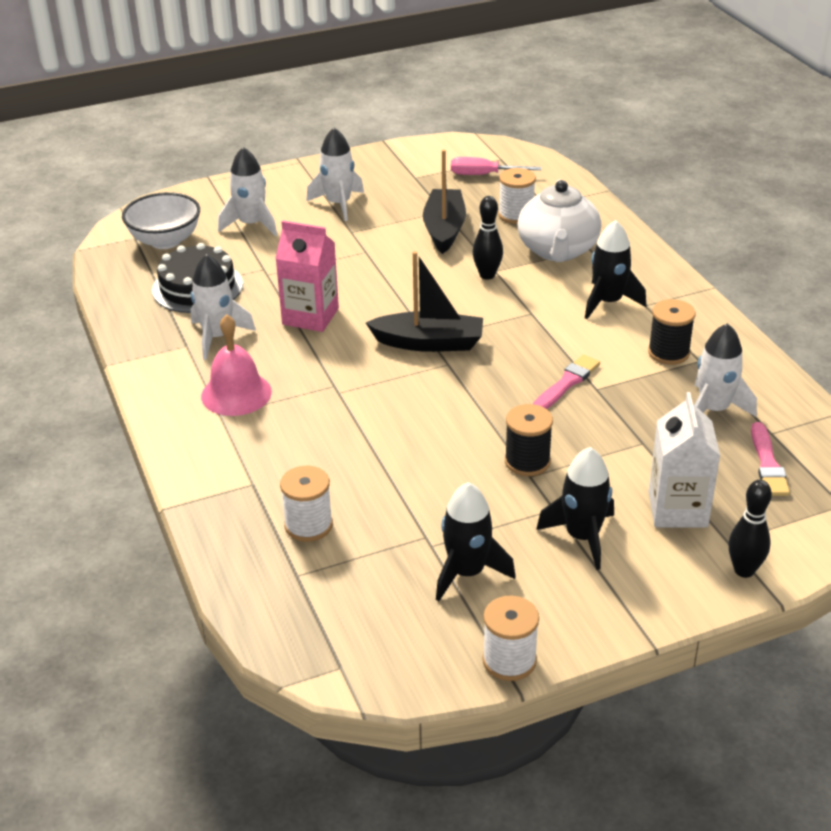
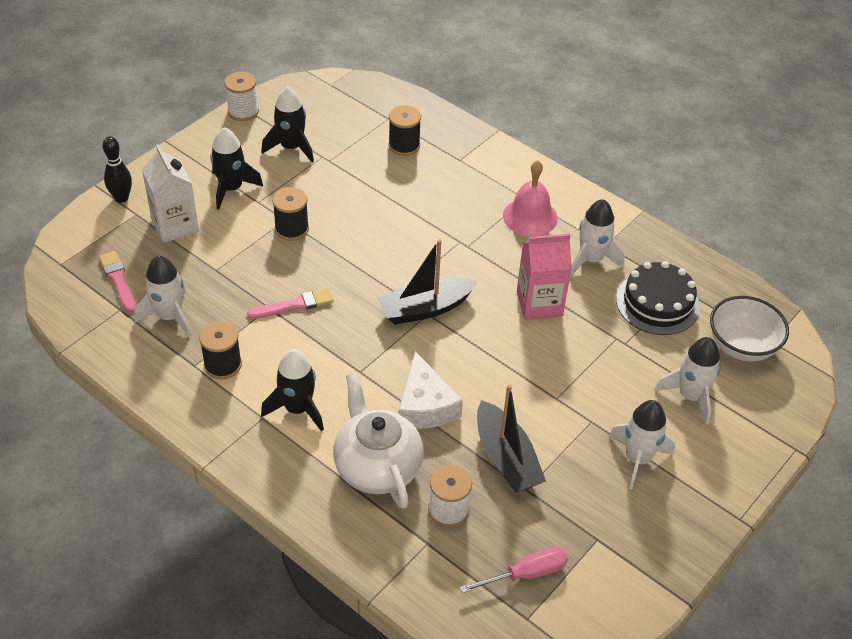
camera: 150 degrees right, 10 degrees up
(308, 525) = (404, 145): white spool -> black spool
(487, 275) = (425, 405): black bowling pin -> white cheese
(567, 383) = (294, 305): pink brush -> pink brush turned 120 degrees counterclockwise

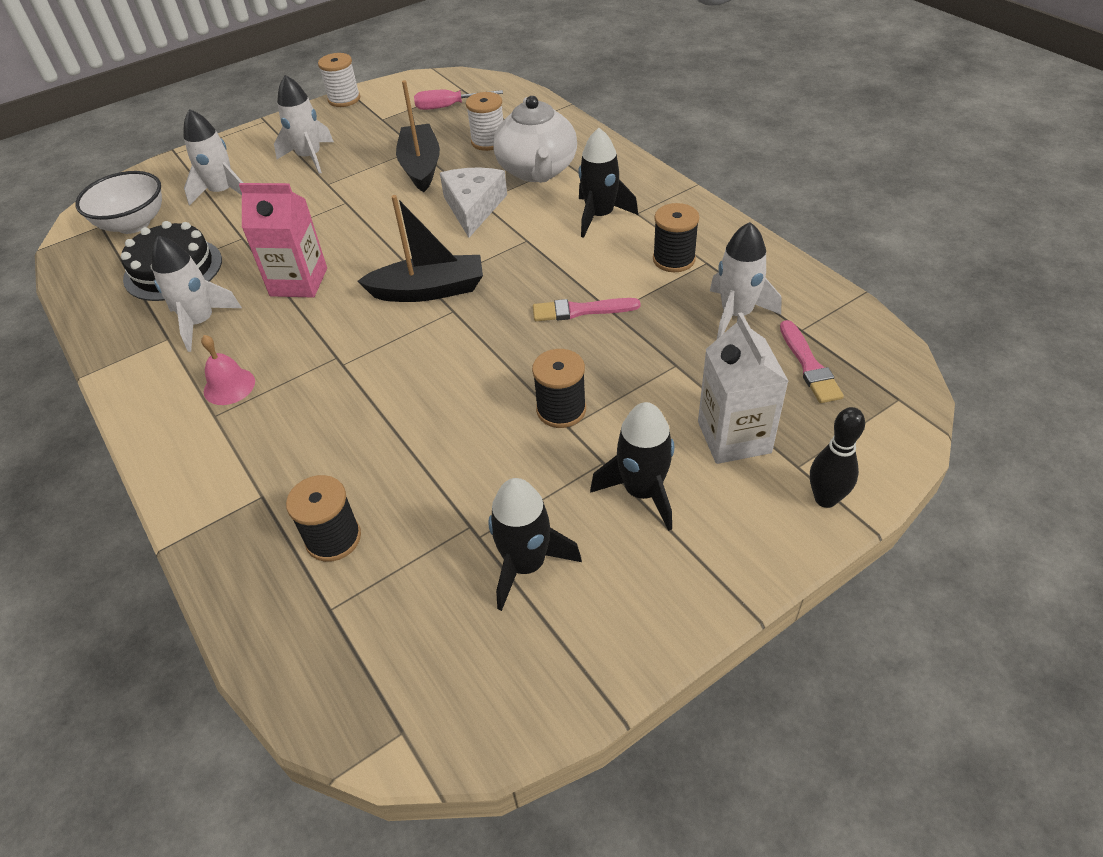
camera: 160 degrees left, 0 degrees up
(243, 111) = (600, 676): white spool -> white spool (344, 99)
(530, 217) = (229, 386): pink bell -> pink bell, size x0.66

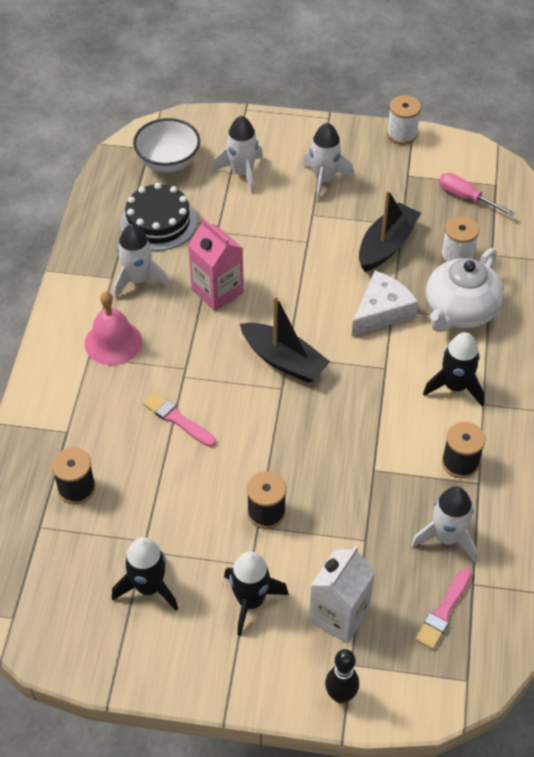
camera: 40 degrees right, 5 degrees up
(229, 386) = (113, 342): pink bell -> pink bell, size x1.53
(581, 310) = (355, 452): pink brush -> pink brush (177, 419)

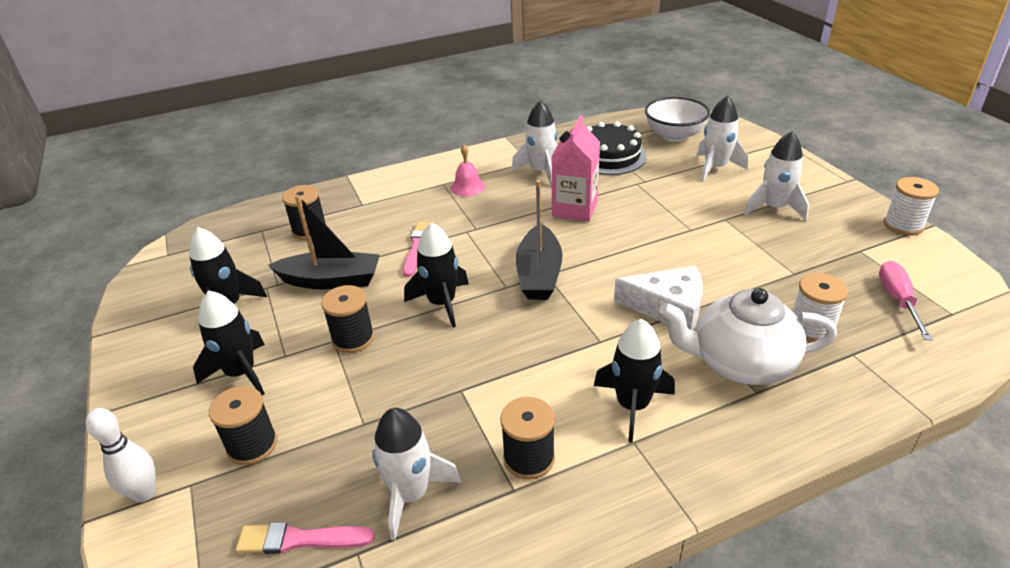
camera: 60 degrees right, 15 degrees down
(113, 342) = (467, 187): pink bell -> pink bell, size x0.66
(269, 437) = (442, 303): none -> black rocket
(339, 615) = (252, 445): white carton -> black spool
(340, 695) = (144, 493): black bowling pin -> white bowling pin
(386, 245) = (753, 275): black boat -> black boat (331, 280)

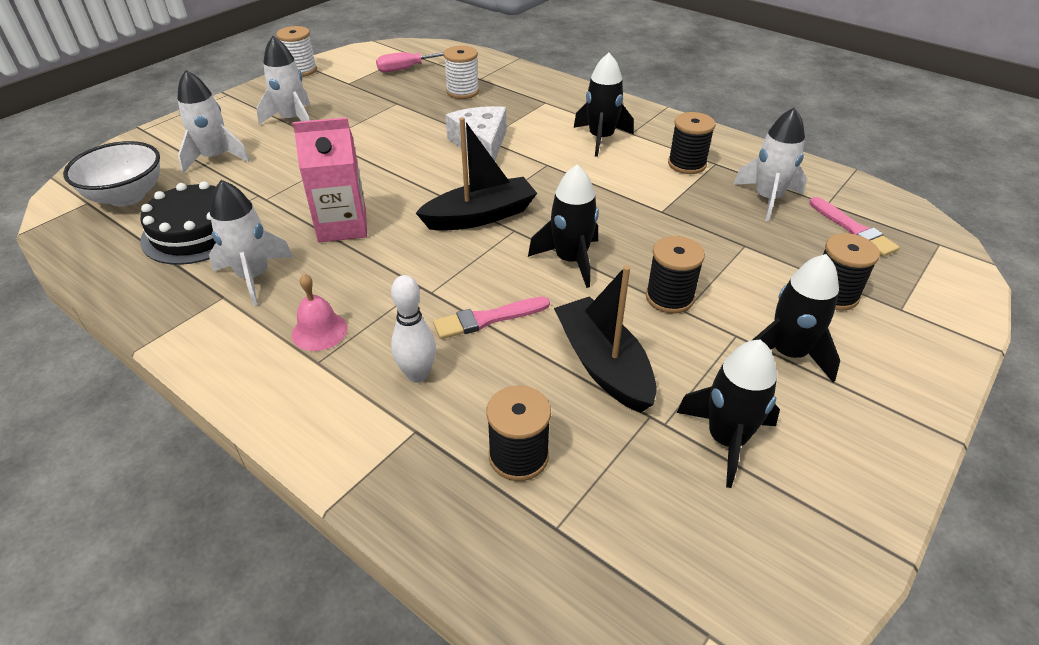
camera: 120 degrees left, 5 degrees up
(144, 493) = (941, 330): white bowling pin -> white bowling pin (417, 374)
(740, 363) = (522, 110): white teapot -> none

